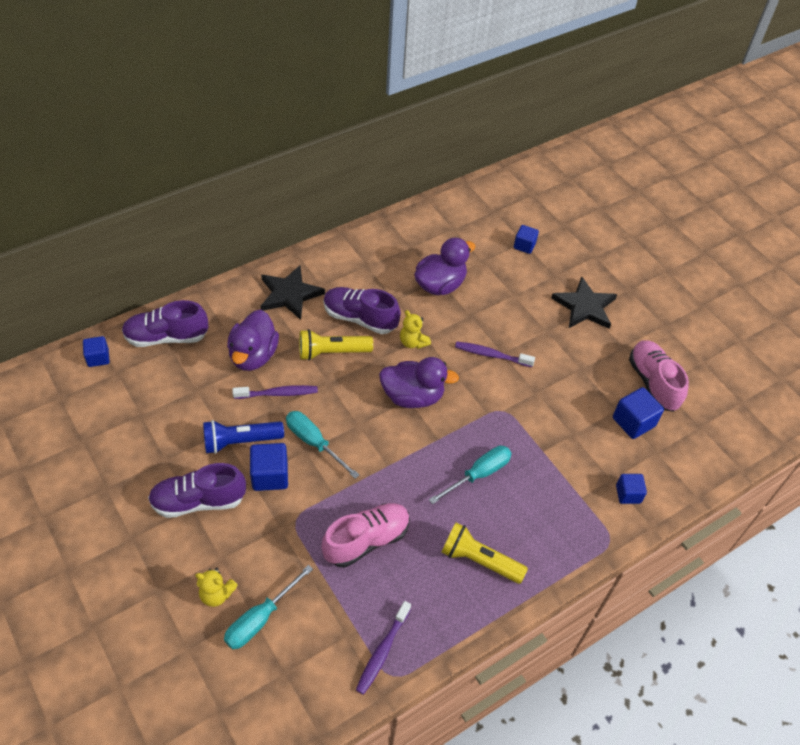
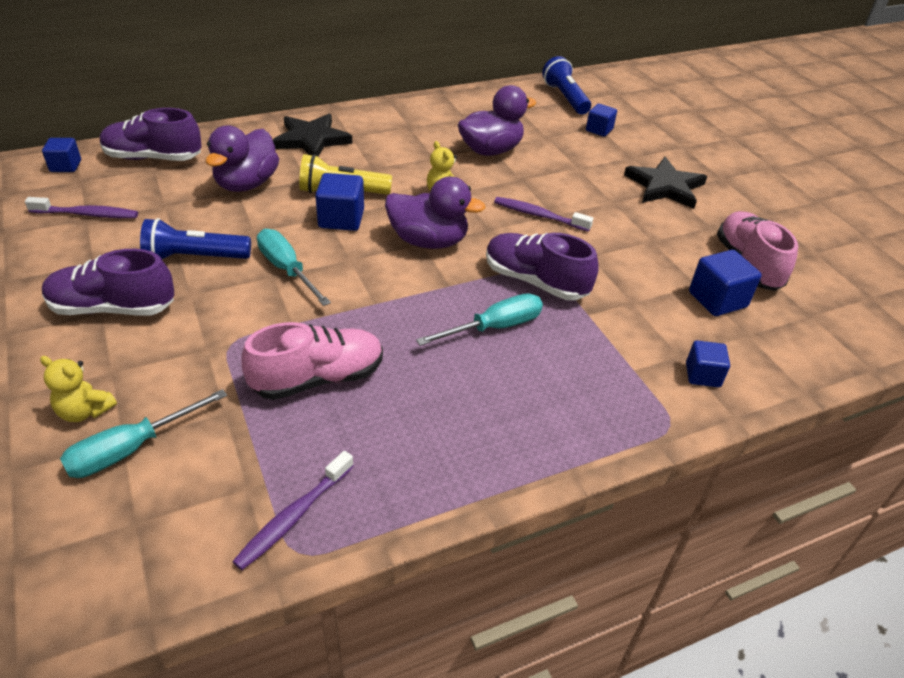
camera: 10 degrees right, 10 degrees down
(270, 475) = (217, 294): blue cube -> blue cube (341, 219)
(278, 393) = (261, 219): purple toothbrush -> purple toothbrush (87, 214)
(360, 318) = (386, 167): purple shoe -> purple shoe (535, 281)
(479, 560) = (471, 423): yellow flashlight -> none
(490, 208) = (565, 98): none -> blue flashlight

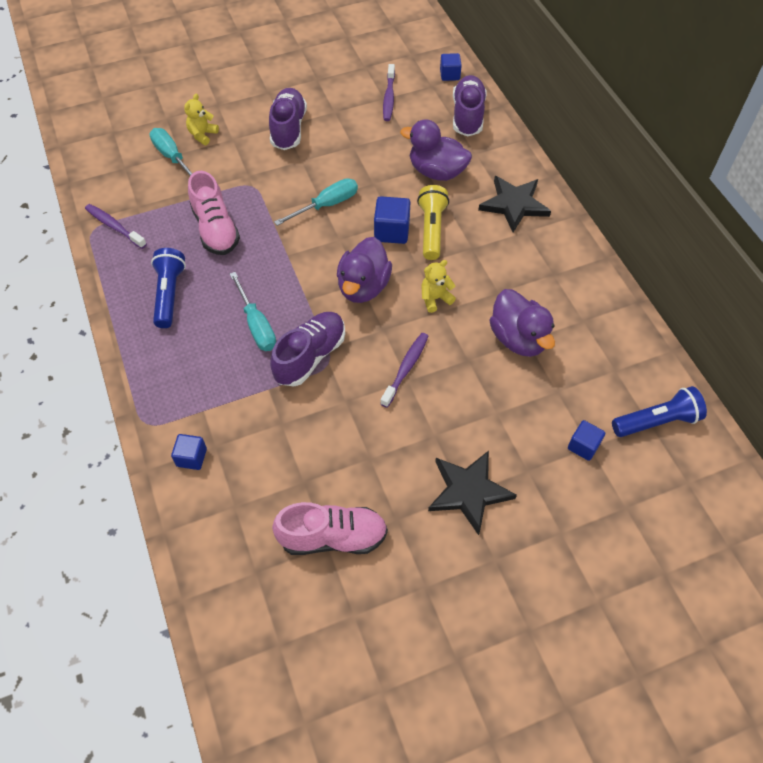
camera: 95 degrees right, 15 degrees up
(194, 258) = (340, 157): blue flashlight -> blue flashlight (169, 294)
(717, 300) = (281, 494): blue cube -> none

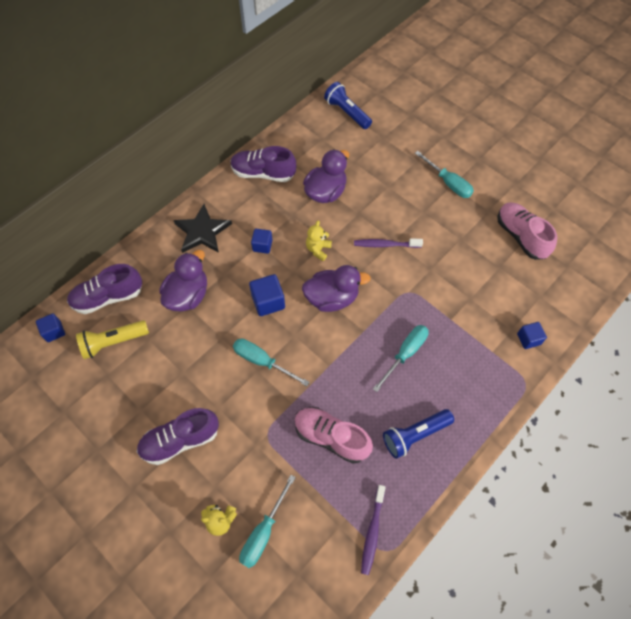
camera: 115 degrees left, 5 degrees up
(215, 229) = (331, 437): pink shoe -> pink shoe turned 105 degrees counterclockwise
(310, 356) = (410, 305): purple shoe -> purple shoe (263, 173)
(389, 98) = (104, 370): purple toothbrush -> none
(431, 229) = (253, 276): yellow flashlight -> yellow flashlight (113, 342)
(435, 298) = (318, 249): yellow teddy bear -> yellow teddy bear turned 75 degrees clockwise
(436, 172) = (188, 295): purple duck -> purple duck turned 150 degrees counterclockwise
(468, 491) = (448, 183): black star -> turquoise screwdriver
(583, 446) = (384, 140): blue cube -> blue cube (262, 245)

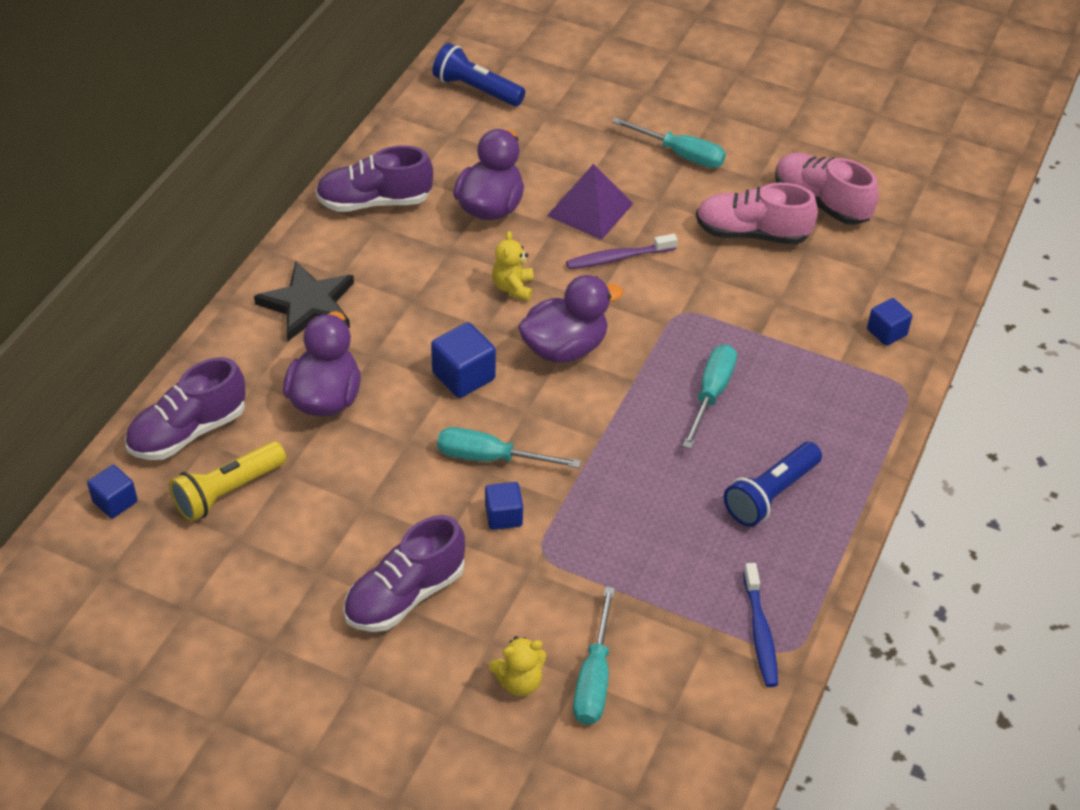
camera: 20 degrees left, 15 degrees down
(262, 245) = (419, 302): blue cube -> blue cube (503, 516)
(331, 437) = (644, 530): pink shoe -> pink shoe (752, 233)
(372, 532) = (760, 632): purple toothbrush -> blue toothbrush
(381, 208) = (590, 209): none -> purple pyramid

